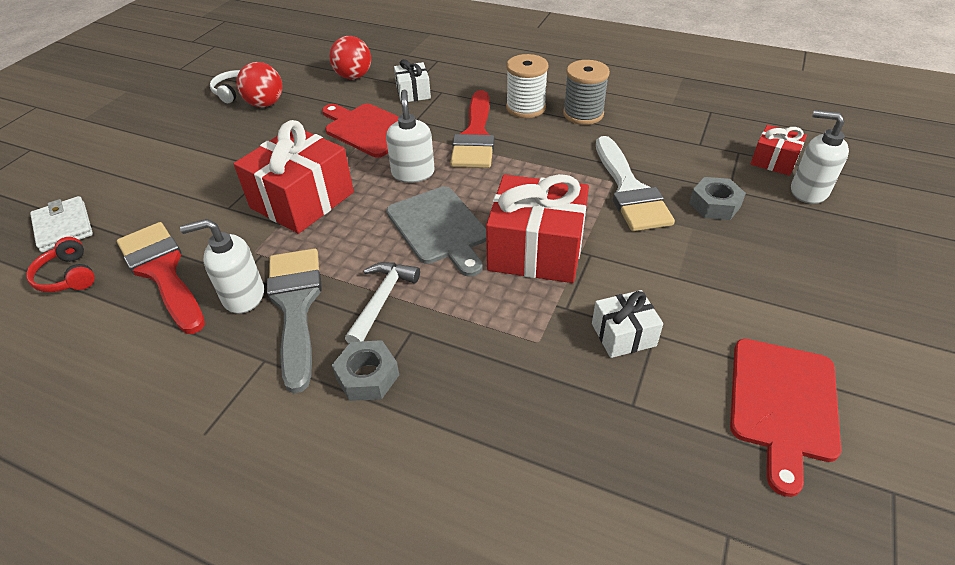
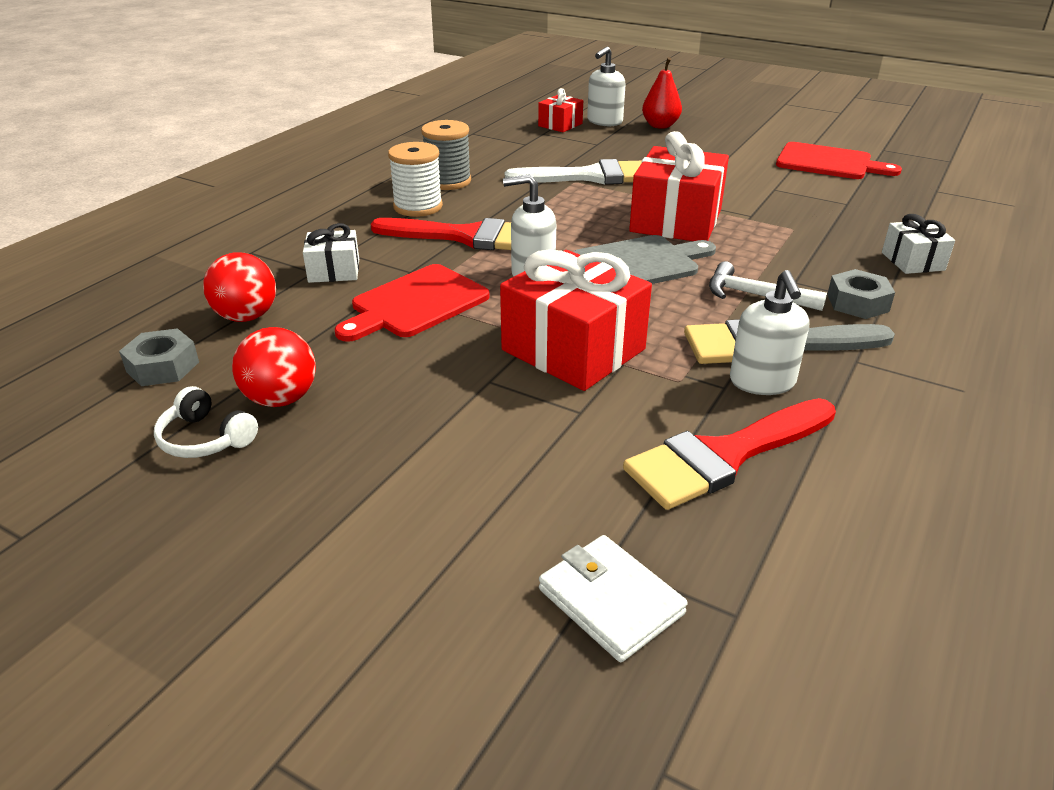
camera: 85 degrees left, 10 degrees down
(64, 227) = (610, 601): white wallet -> white wallet turned 75 degrees clockwise
(68, 276) = (742, 560): red headphones -> none
(623, 334) = (777, 198): white gift -> white gift (912, 261)
(714, 205) = (617, 151): grey nut -> grey nut (163, 366)
(827, 236) = (660, 126): none -> red pear

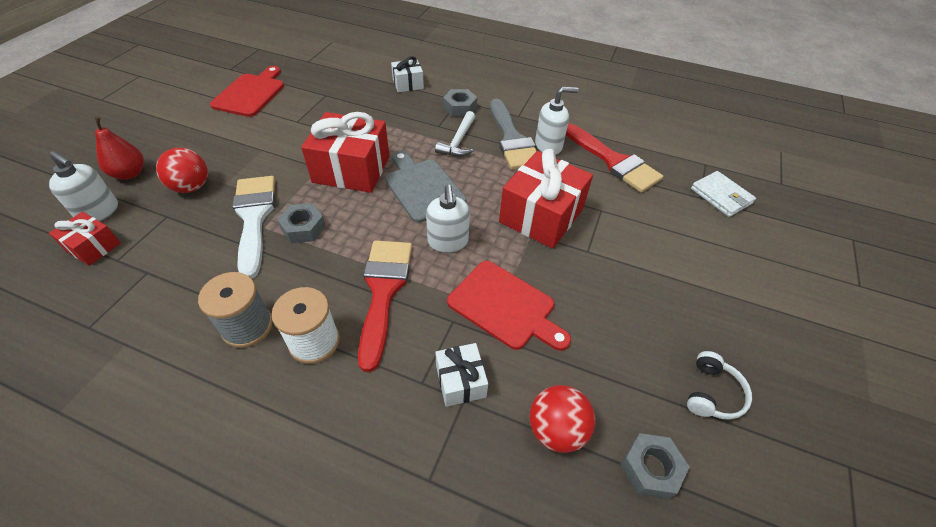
camera: 100 degrees left, 15 degrees up
(281, 399) = (652, 360): red ball -> red ball (191, 187)
(571, 198) = (303, 228): none -> grey nut
(610, 601) = (721, 196): white wallet -> white wallet turned 75 degrees counterclockwise

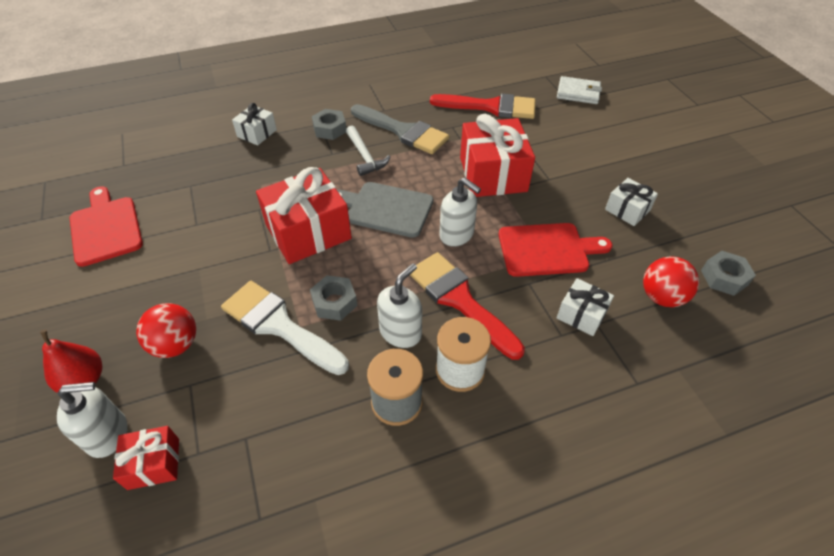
camera: 40 degrees left, 0 degrees up
(548, 146) = (435, 121): white soap dispenser -> white soap dispenser (401, 332)
(629, 328) = (627, 210): none -> white gift
(712, 393) = (704, 214): white headphones -> none

